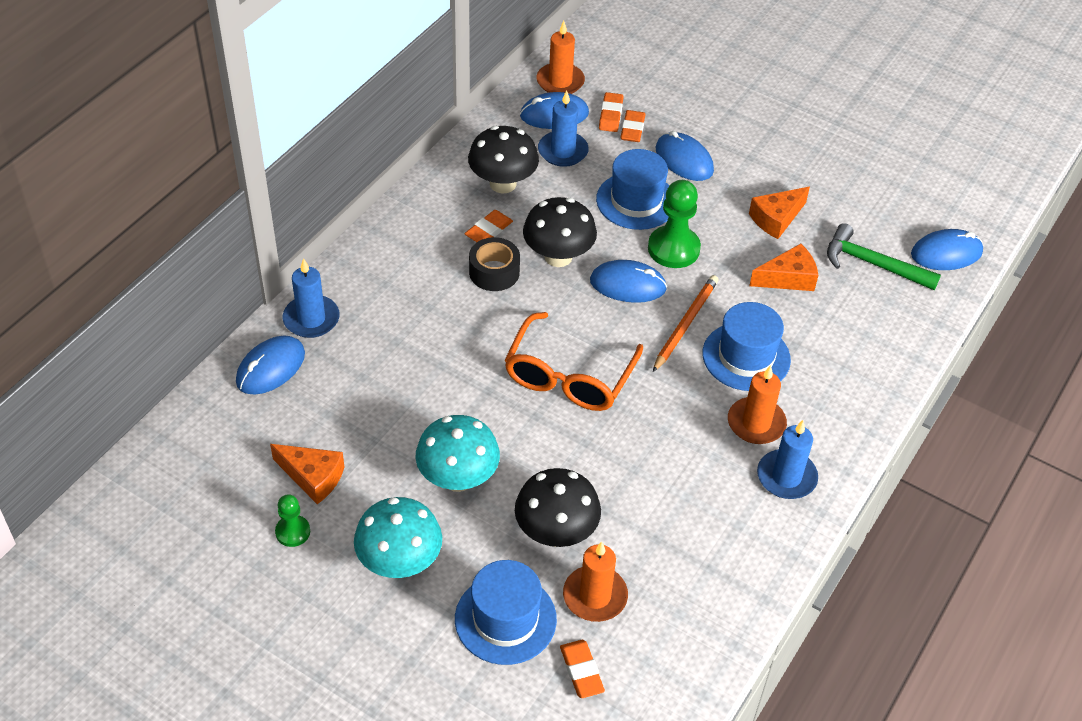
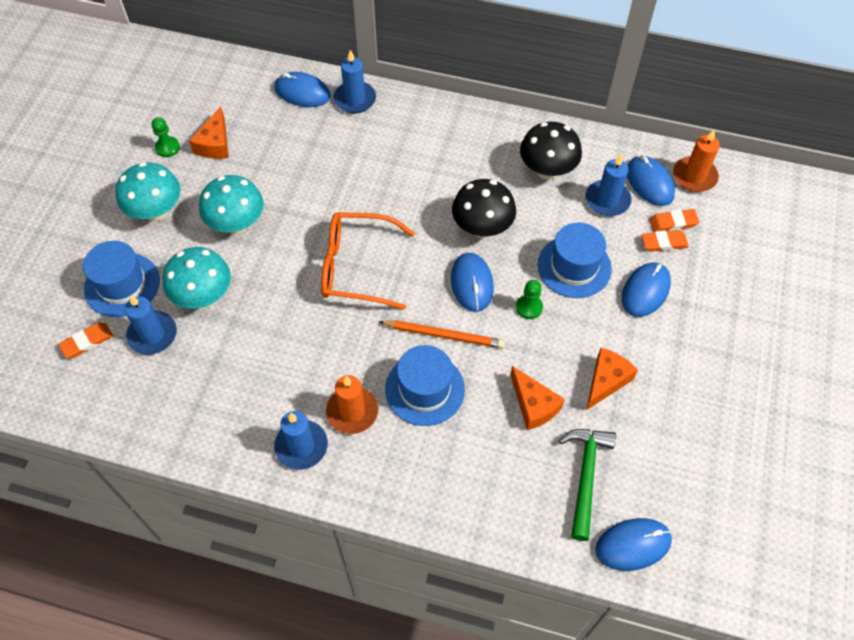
camera: 75 degrees right, 10 degrees up
(488, 230) = (490, 175): orange eraser -> none
(494, 272) = (446, 191): black tape -> none
(556, 533) = (203, 296): black mushroom -> turquoise mushroom
(595, 596) = (152, 335): orange candle -> blue candle
(673, 249) = (529, 307): green pawn -> green pawn, size x0.56
(776, 219) = (606, 381): orange cheese -> orange cheese turned 90 degrees clockwise
(946, 253) = (633, 545): blue mouse -> blue mouse turned 75 degrees counterclockwise

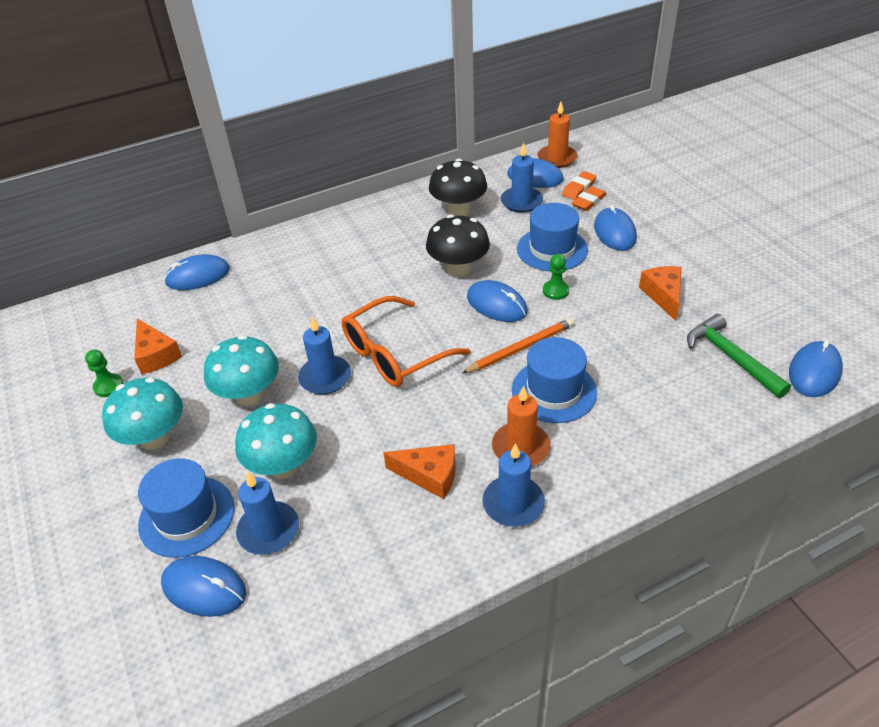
camera: 40 degrees left, 15 degrees down
(87, 342) = (204, 588): orange eraser -> blue mouse
(355, 99) = (251, 255): blue candle -> blue candle (325, 377)
(533, 405) = (640, 343): orange cheese -> orange cheese (429, 475)

